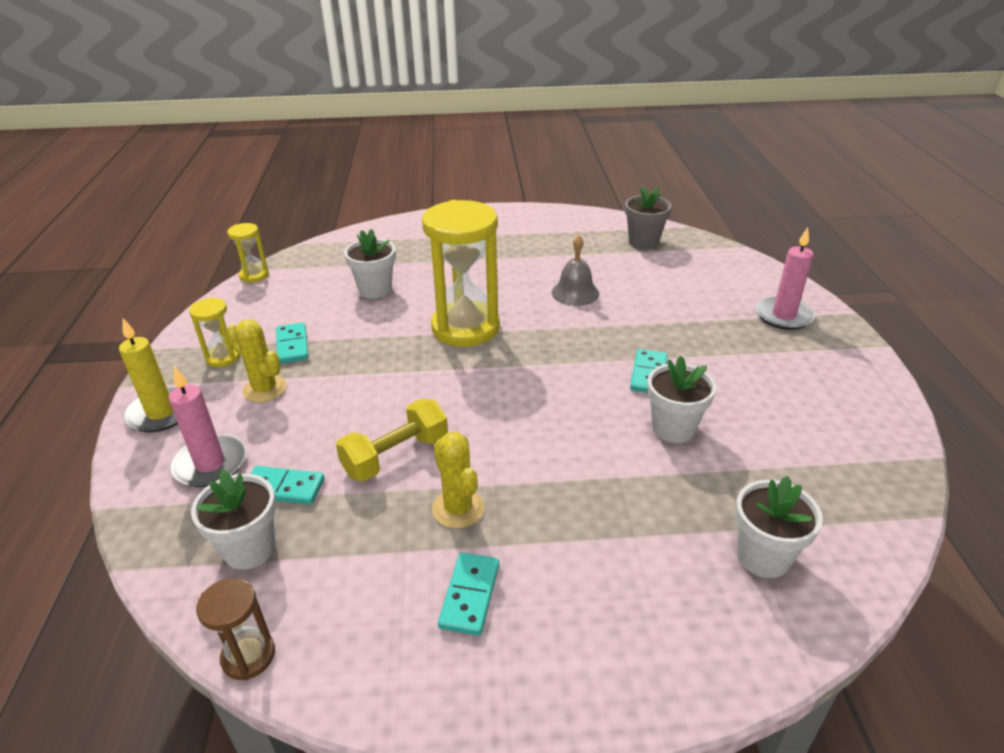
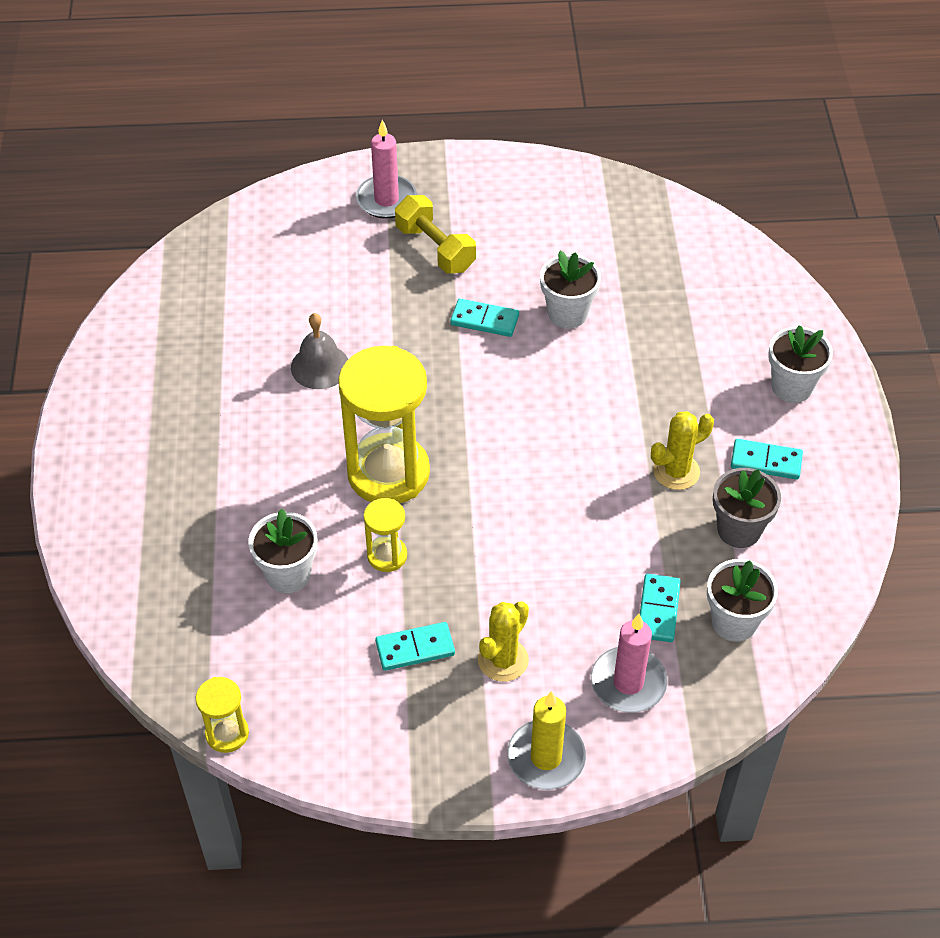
camera: 90 degrees left, 15 degrees up
(223, 357) = (437, 721): yellow hourglass -> yellow hourglass (387, 555)
(248, 656) = (836, 599): brown hourglass -> none
(396, 456) = (611, 523): yellow dumbbell -> yellow dumbbell (435, 248)
(643, 242) = (201, 289): grey flower pot -> grey flower pot (739, 530)
(763, 556) = (712, 284): white flower pot -> white flower pot (792, 387)

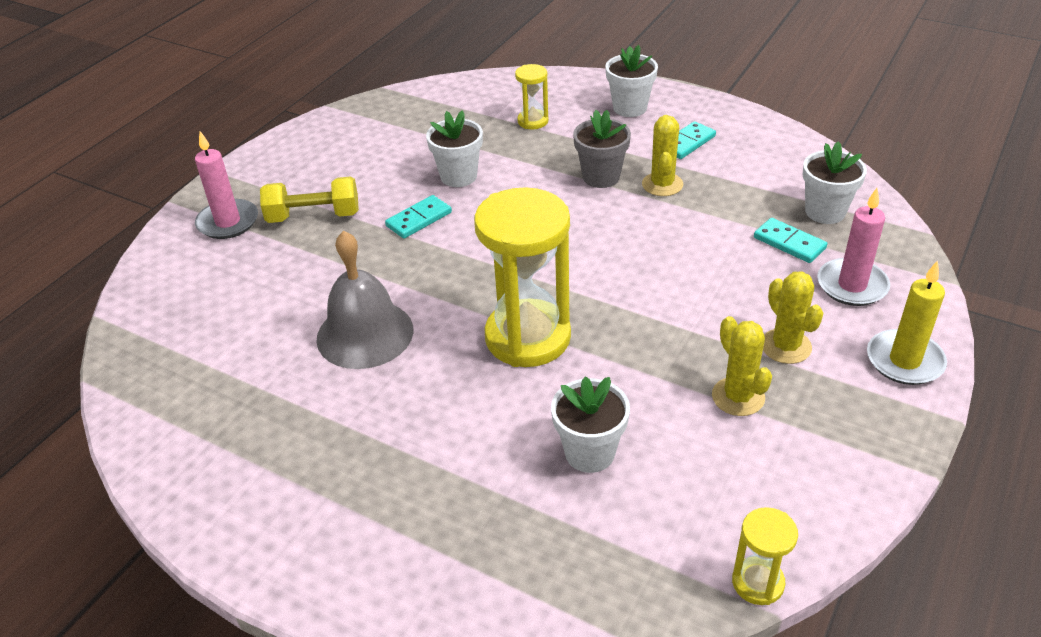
camera: 55 degrees left, 10 degrees down
(320, 366) = (365, 334): grey bell -> grey bell, size x1.53
(387, 555) = (620, 374): yellow hourglass -> yellow hourglass (533, 121)
(415, 648) = (738, 397): turquoise domino -> yellow cactus
(739, 530) = (740, 177): grey flower pot -> grey flower pot (601, 177)

